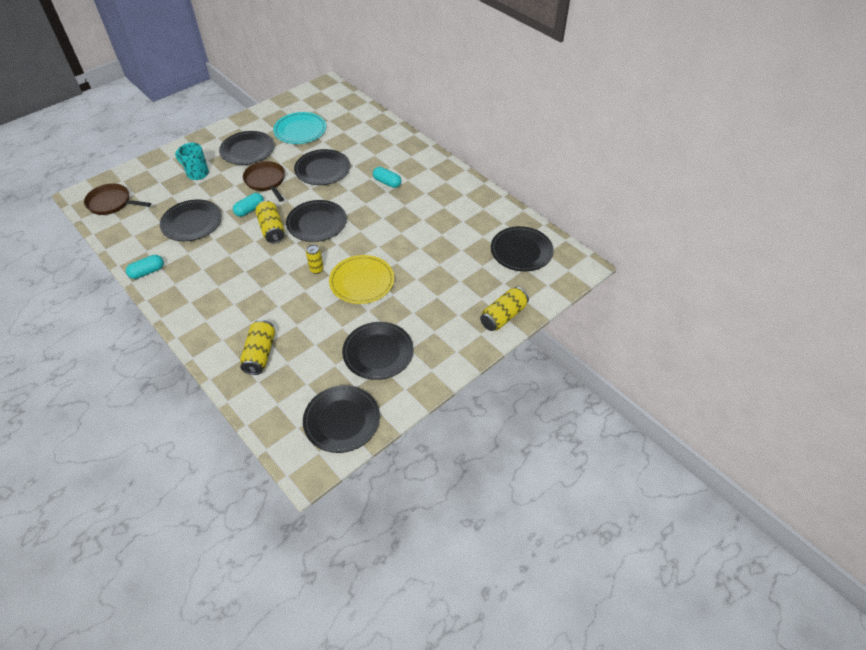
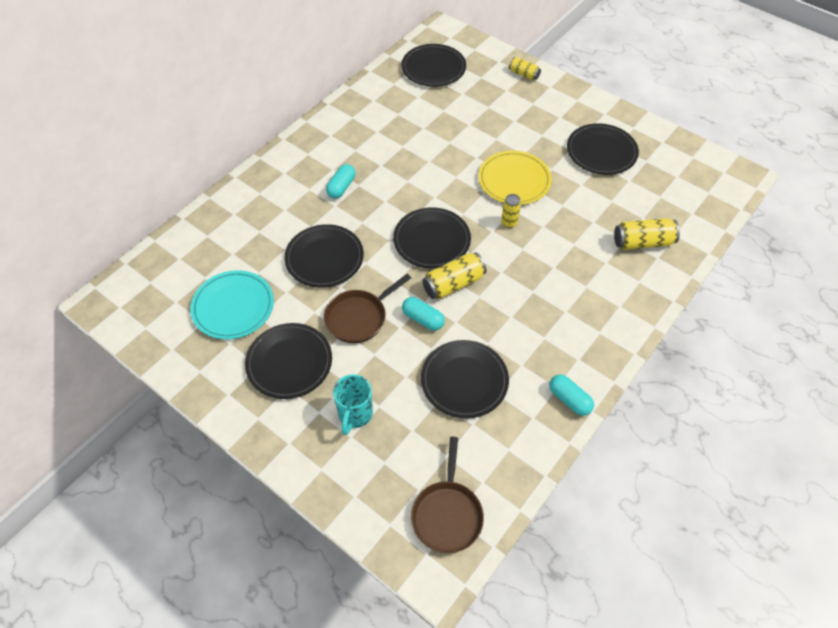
camera: 100 degrees left, 5 degrees up
(342, 420) = (686, 163): black plate -> none
(503, 316) = (524, 74): yellow can -> yellow can, size x0.62

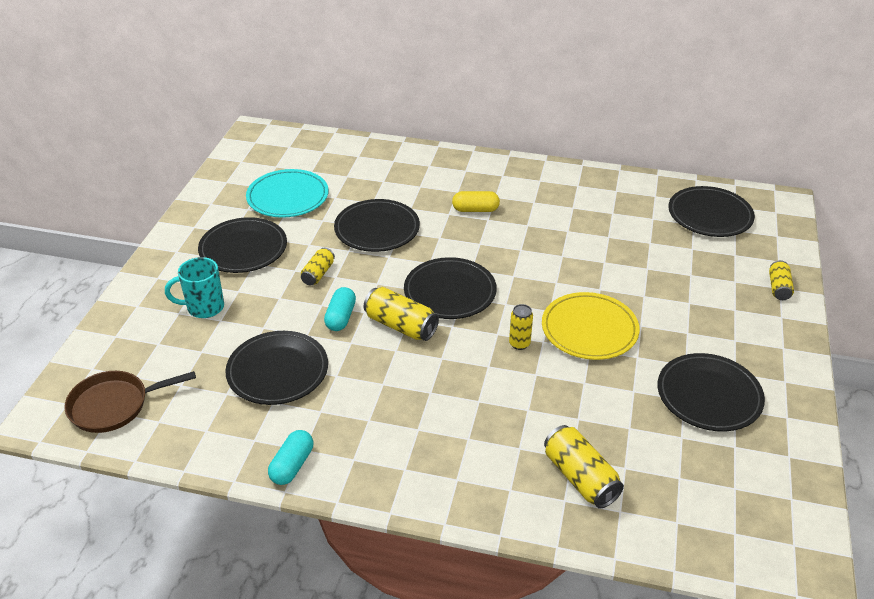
camera: 65 degrees right, 15 degrees down
(341, 187) = (475, 210): turquoise capsule -> yellow capsule
(359, 317) = (318, 274): brown pan -> yellow can

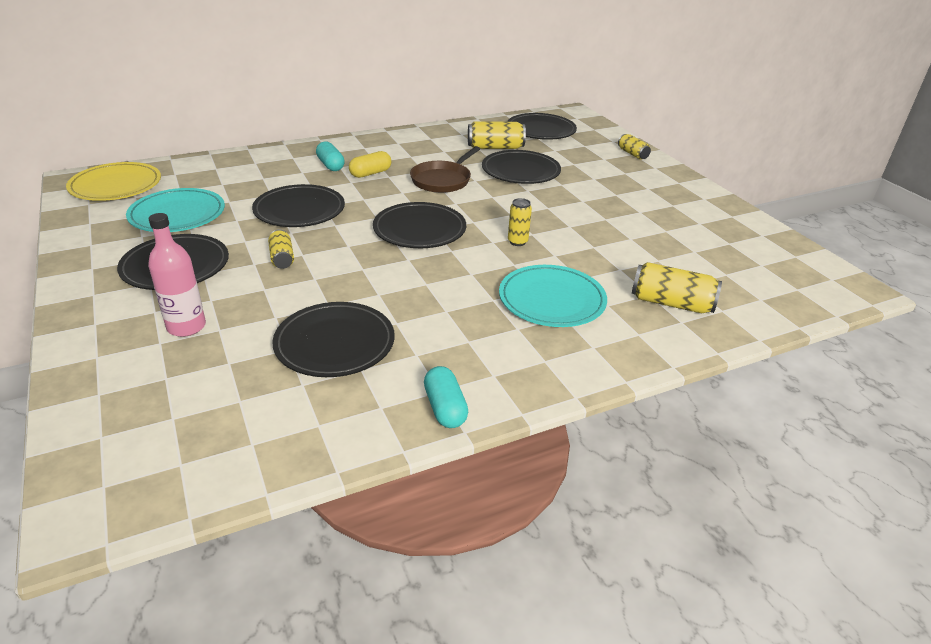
camera: 40 degrees left, 5 degrees down
(114, 405) = (174, 456): brown pan -> brown pan (442, 180)
(204, 307) = (186, 327): turquoise mug -> pink bottle
(340, 317) = (345, 280): turquoise capsule -> turquoise capsule (330, 165)
(401, 325) = (408, 266): yellow can -> yellow can (495, 147)
(477, 418) = (552, 300): none -> turquoise plate
(589, 329) = (553, 215): yellow plate -> yellow plate (116, 186)
(709, 395) = (676, 222): black plate -> black plate (520, 171)

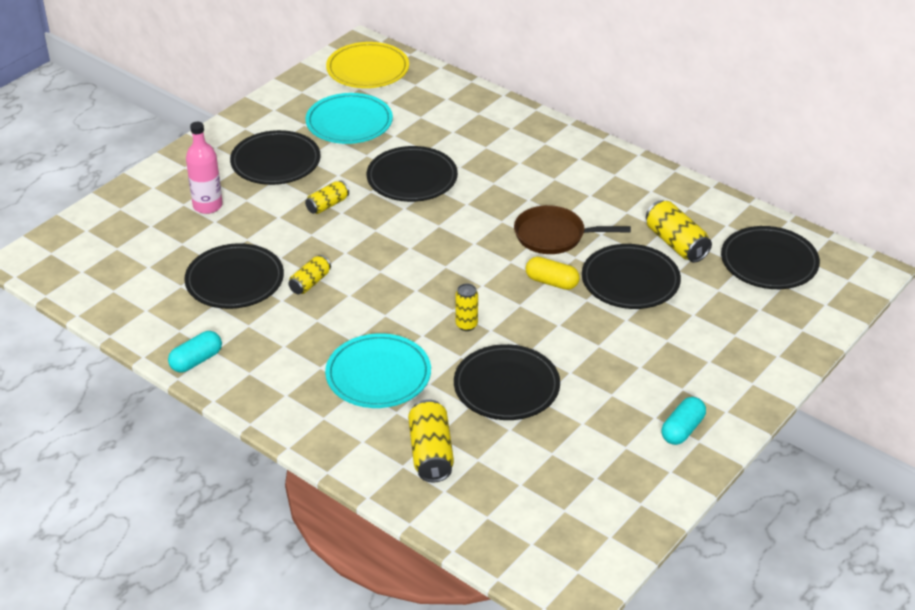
camera: 65 degrees right, 5 degrees up
(330, 165) = (517, 156): turquoise capsule -> turquoise capsule (682, 429)
(370, 173) = (523, 186): yellow capsule -> yellow capsule (552, 282)
(419, 230) = (437, 258): black plate -> black plate (506, 386)
(632, 154) = (776, 355): yellow can -> yellow can (310, 283)

